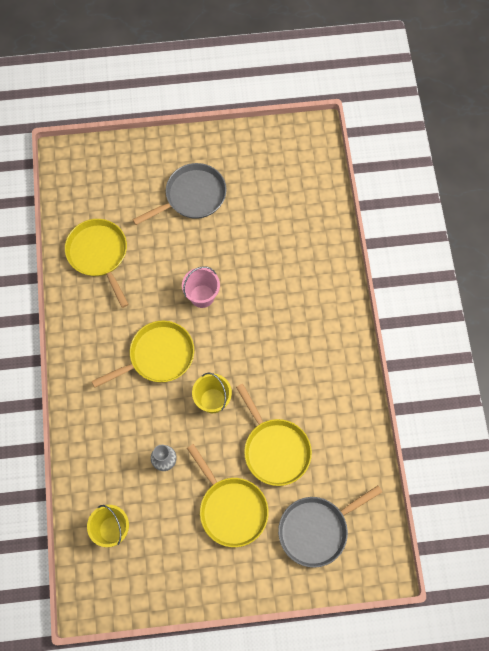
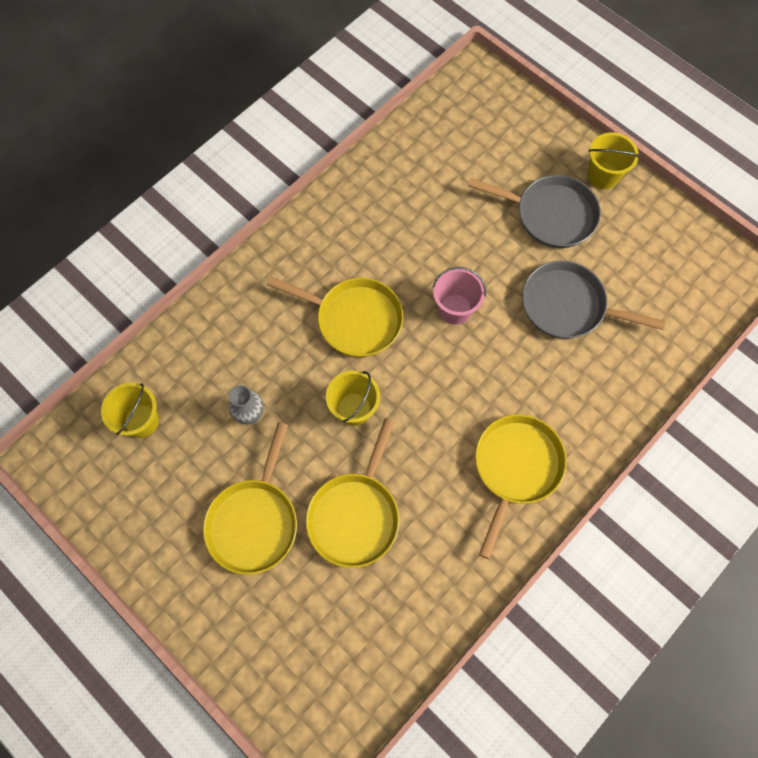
camera: 50 degrees right, 0 degrees up
(99, 255) = (408, 183): yellow pan -> yellow pan (515, 468)
(194, 148) = (603, 176): none -> yellow bucket
(317, 529) = (304, 633): grey pan -> grey pan (568, 306)

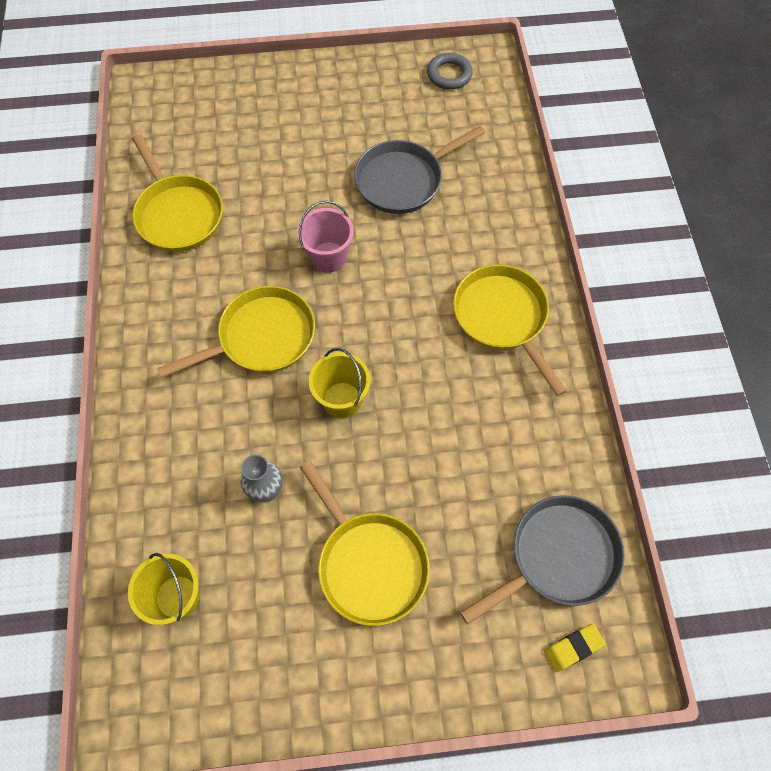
camera: 50 degrees left, 5 degrees down
(304, 706) = (573, 648): none -> yellow eraser
(355, 514) = (437, 471): yellow pan -> yellow pan (178, 214)
(550, 214) = (316, 133): grey pan -> grey pan (557, 557)
(603, 176) = (321, 77): yellow bucket -> none
(699, 260) = (449, 74): none -> grey ring

